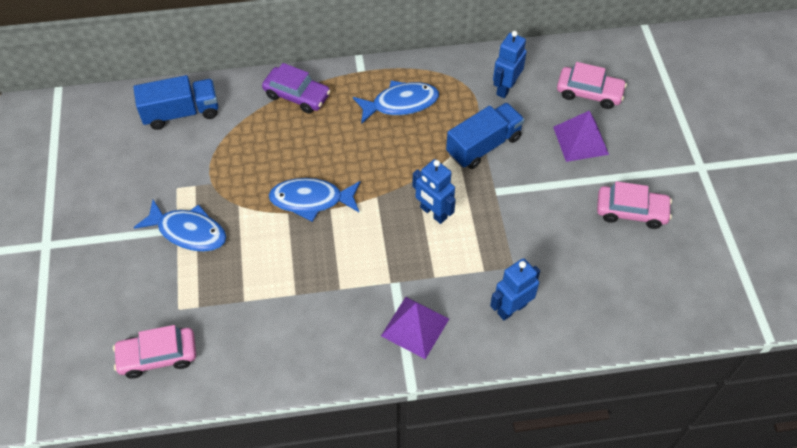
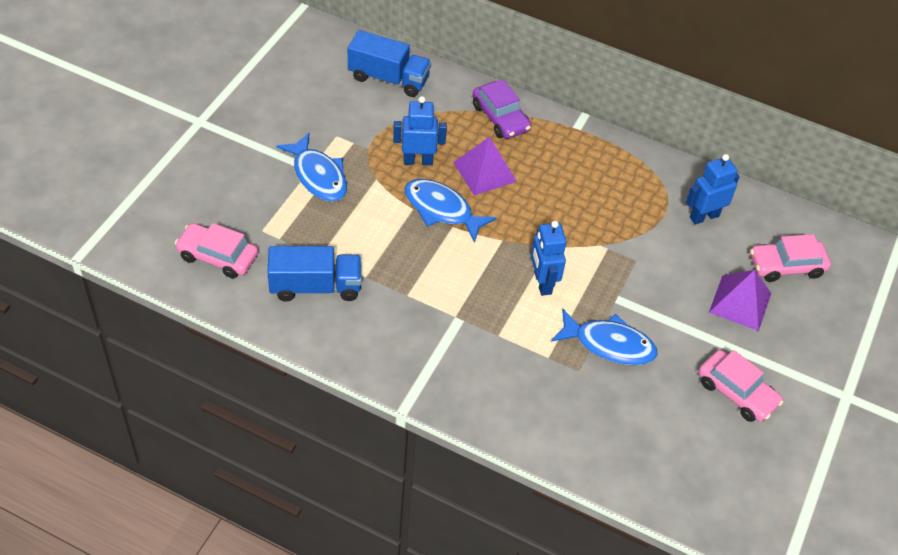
camera: 30 degrees right, 5 degrees down
(400, 103) = (590, 175): blue fish -> blue fish (609, 344)
(415, 327) = (446, 364): purple pyramid -> purple pyramid (485, 171)
(483, 145) = (639, 254): blue truck -> blue truck (315, 286)
(511, 308) = (546, 403): blue robot -> blue robot (418, 161)
(589, 93) = (786, 266): pink car -> pink car turned 120 degrees clockwise

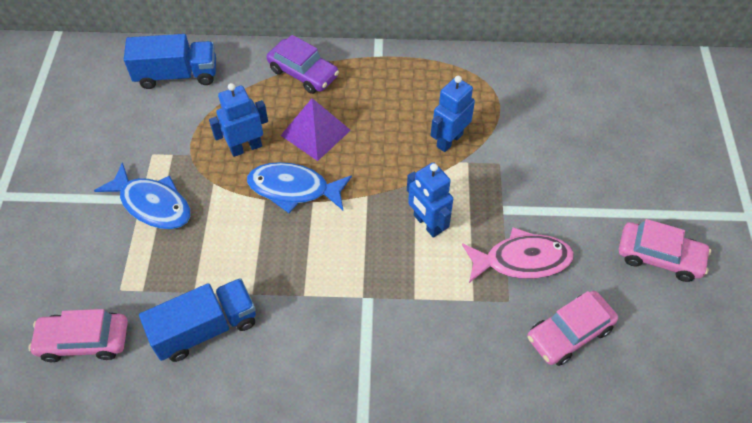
camera: 20 degrees left, 5 degrees up
(609, 344) = (521, 260): blue fish -> pink fish
(704, 216) = (534, 95): blue robot -> blue robot (449, 140)
(740, 302) = (611, 165): purple pyramid -> none
(786, 266) = (629, 113): pink car -> pink car (569, 333)

